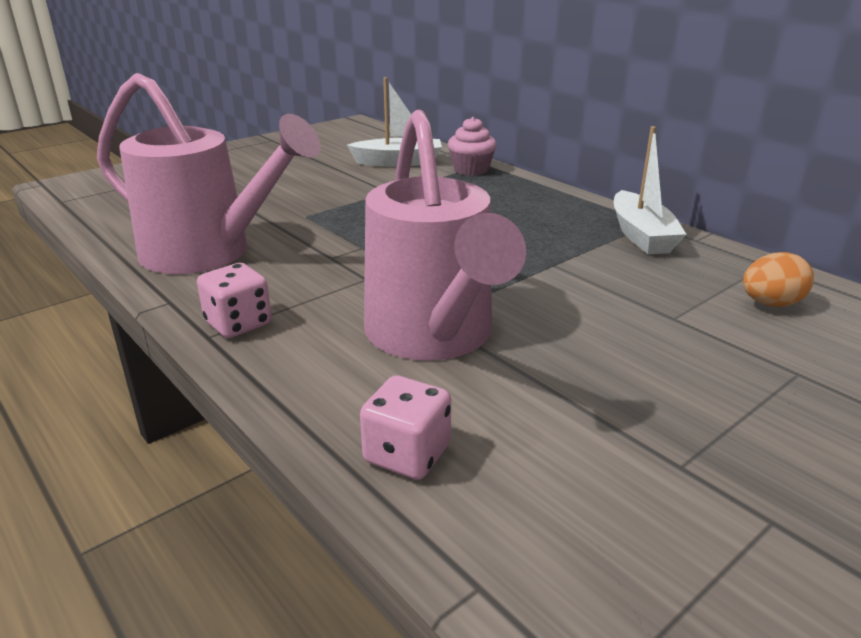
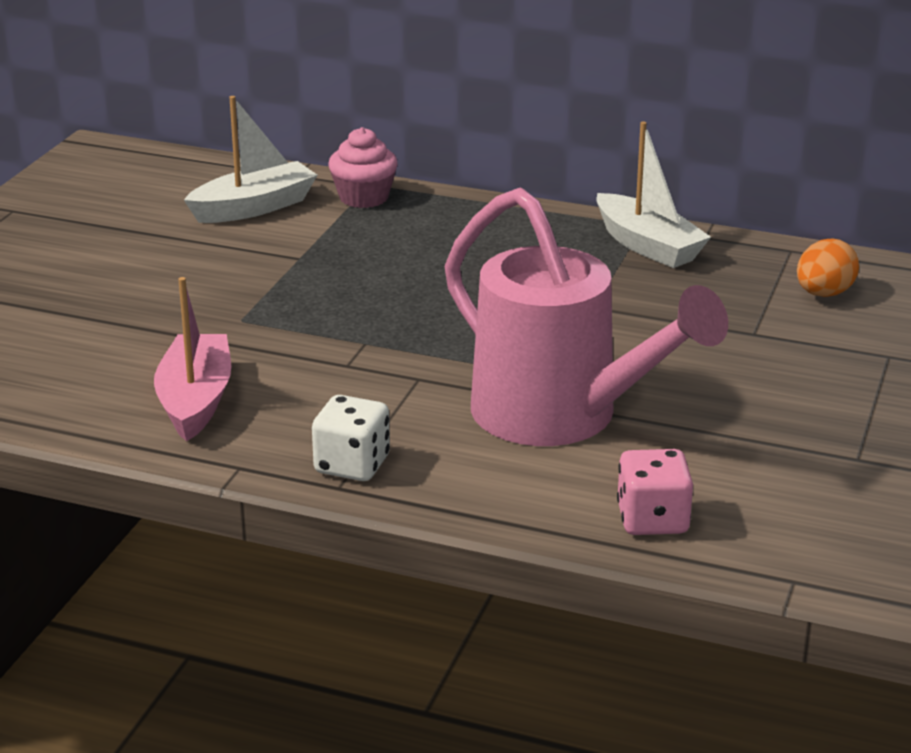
camera: 30 degrees left, 0 degrees up
(209, 253) = (196, 401): pink watering can -> pink boat
(238, 323) = (352, 465): pink dice -> white dice

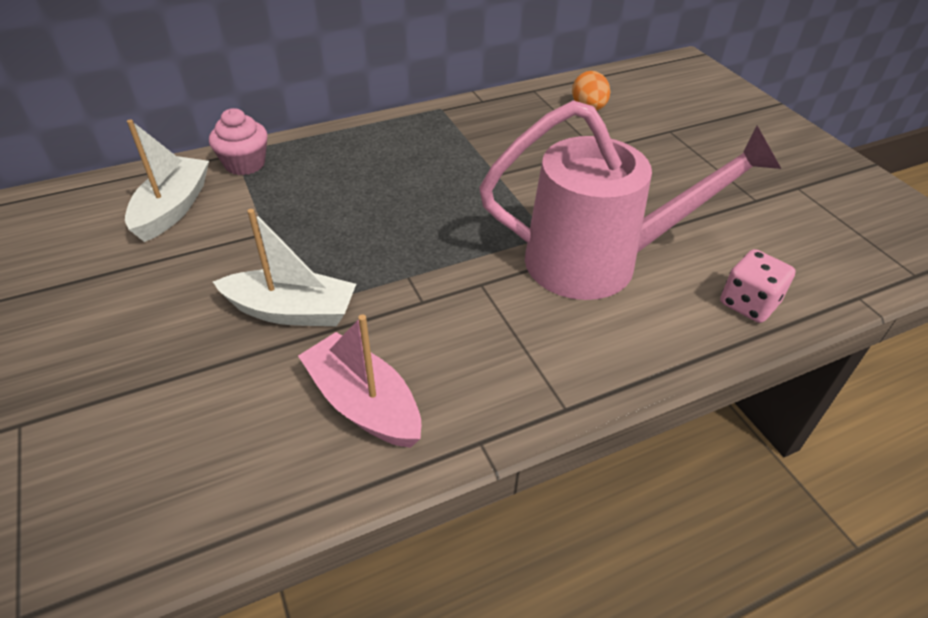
camera: 45 degrees left, 15 degrees up
(352, 465) = (547, 383): white dice -> none
(647, 246) = (463, 120): white boat -> white boat (292, 311)

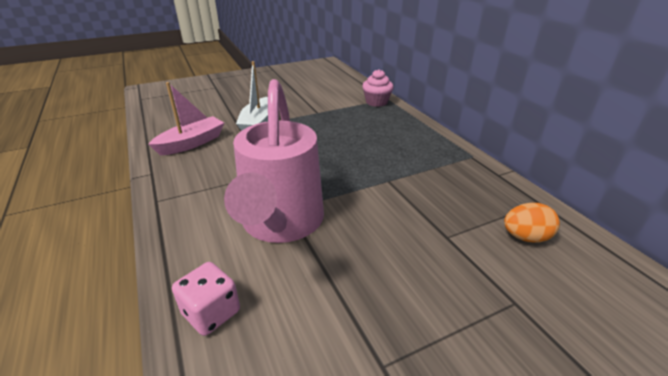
camera: 90 degrees right, 10 degrees down
(173, 208) = (335, 92): white boat -> none

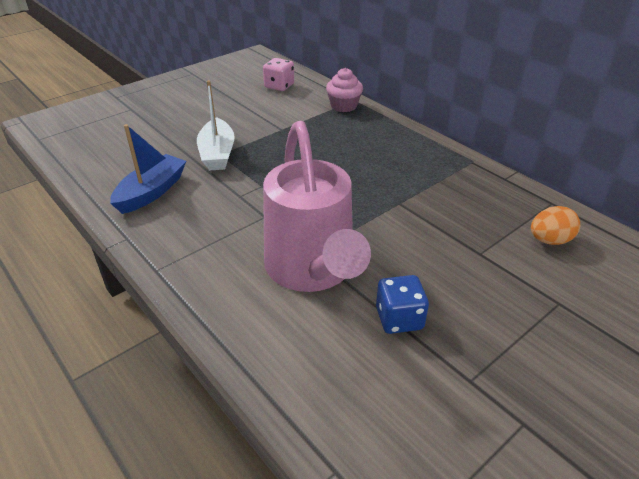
camera: 15 degrees left, 5 degrees up
(192, 143) = (152, 192): pink boat -> blue boat
(211, 312) = (293, 371): pink dice -> pink dice (279, 86)
(338, 284) = (399, 319): none -> blue dice

